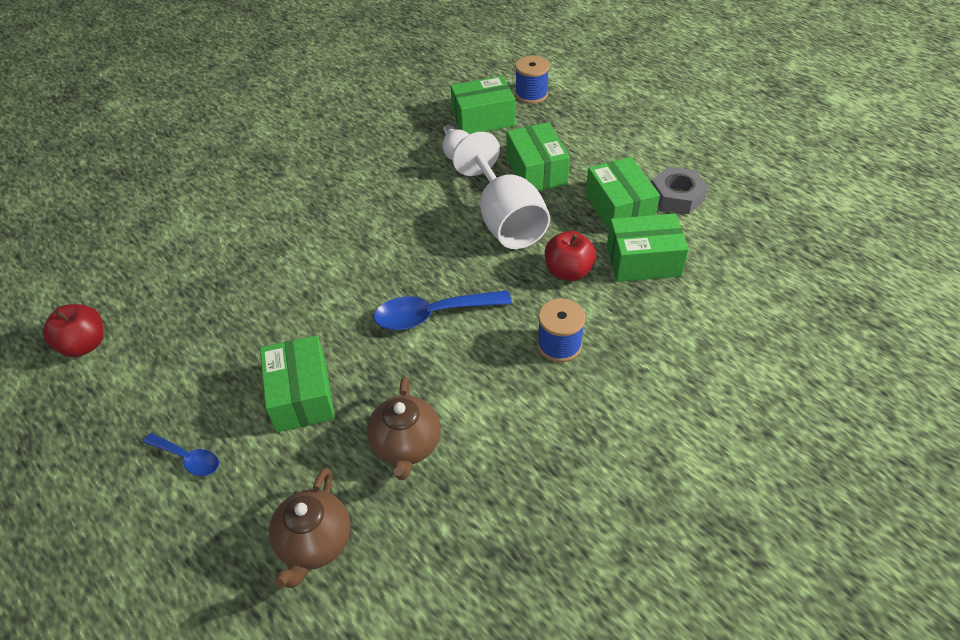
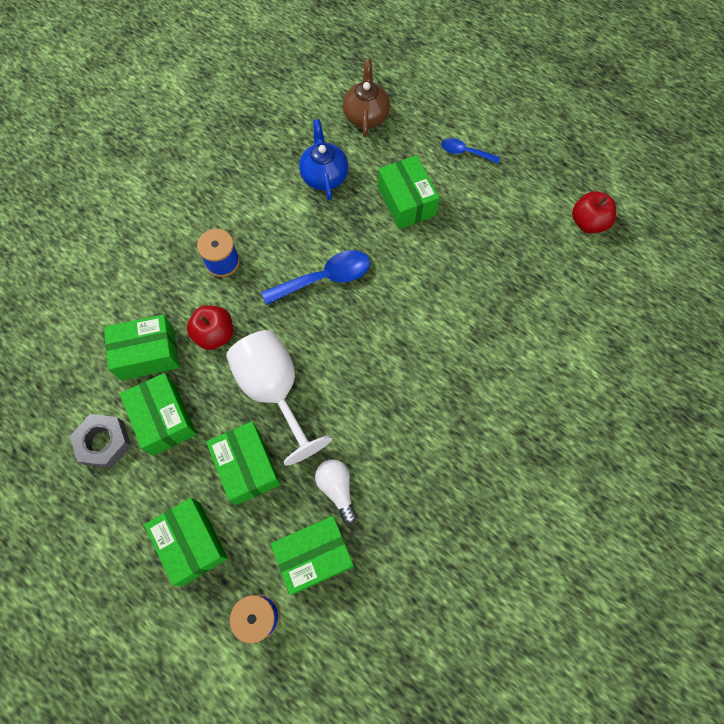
camera: 170 degrees right, 20 degrees up
(406, 445) = (324, 176): brown teapot -> blue teapot
(586, 132) = (191, 543): none -> green box

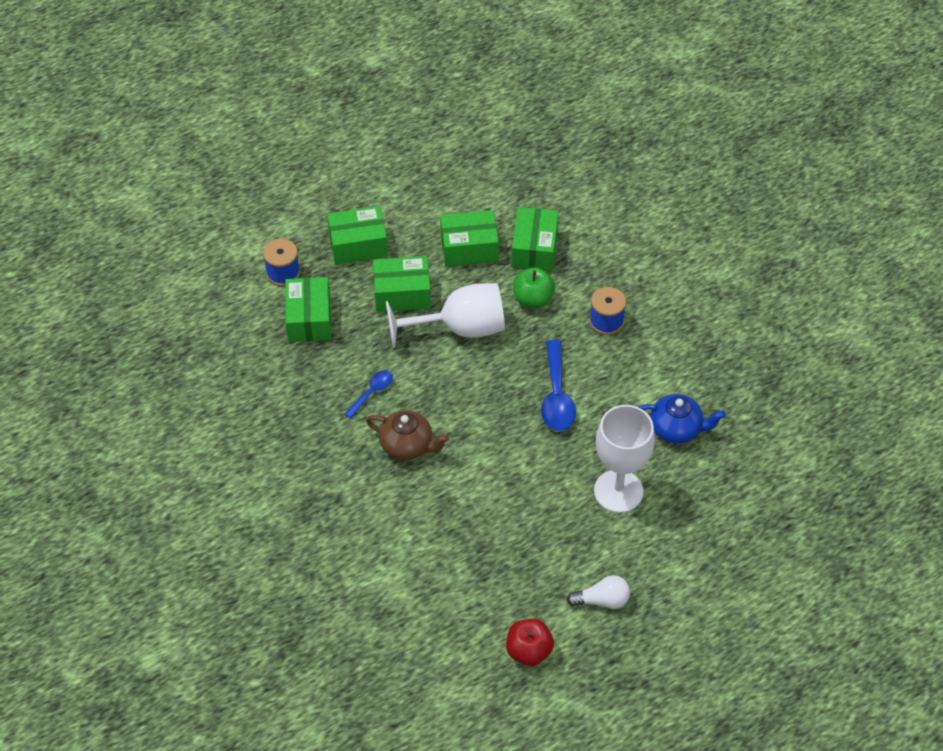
camera: 110 degrees right, 15 degrees down
(104, 443) = (466, 206): grey nut -> none
(215, 334) = (533, 299): red apple -> green apple
(337, 489) = (354, 348): white light bulb -> white light bulb (602, 600)
(366, 115) = (743, 490): brown teapot -> brown teapot (407, 445)
(406, 201) = (618, 491): green box -> white goblet
(465, 152) = (661, 568): blue spoon -> blue spoon (372, 392)

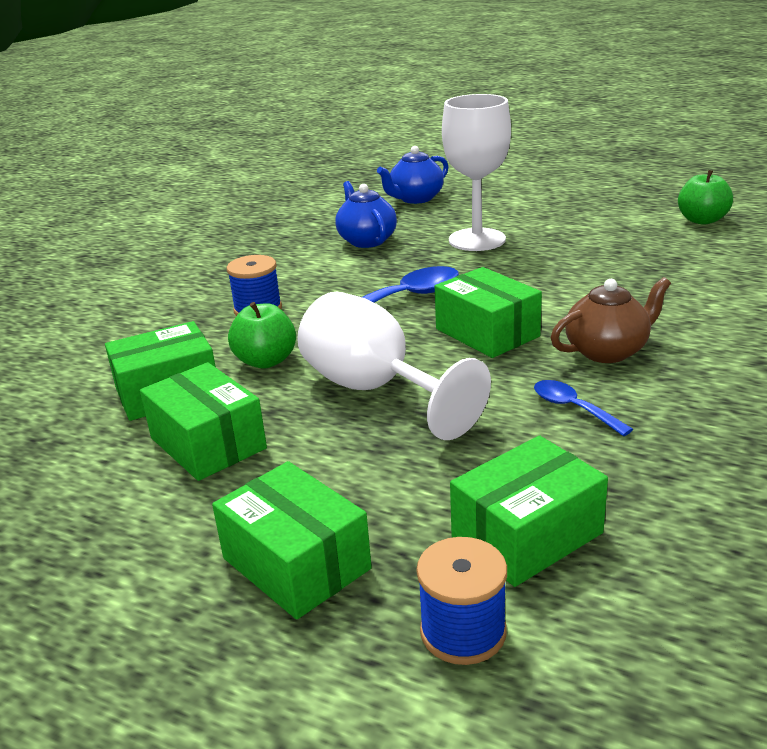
camera: 120 degrees left, 25 degrees down
(372, 392) = (574, 408): blue spoon -> blue spoon turned 45 degrees clockwise
(402, 293) = (363, 463): green box -> green box (487, 333)
(407, 445) = (607, 351): brown teapot -> brown teapot turned 75 degrees clockwise
(528, 651) = (702, 220): red apple -> green apple
(602, 600) = (598, 213): white light bulb -> none
(746, 509) = (415, 199): none -> blue teapot

